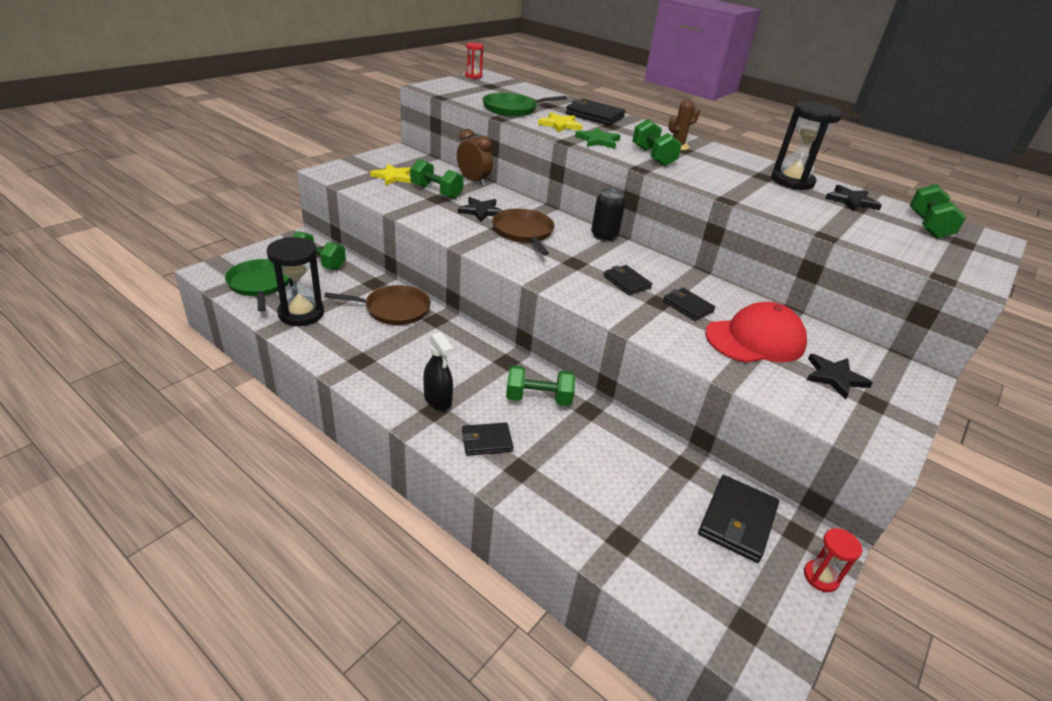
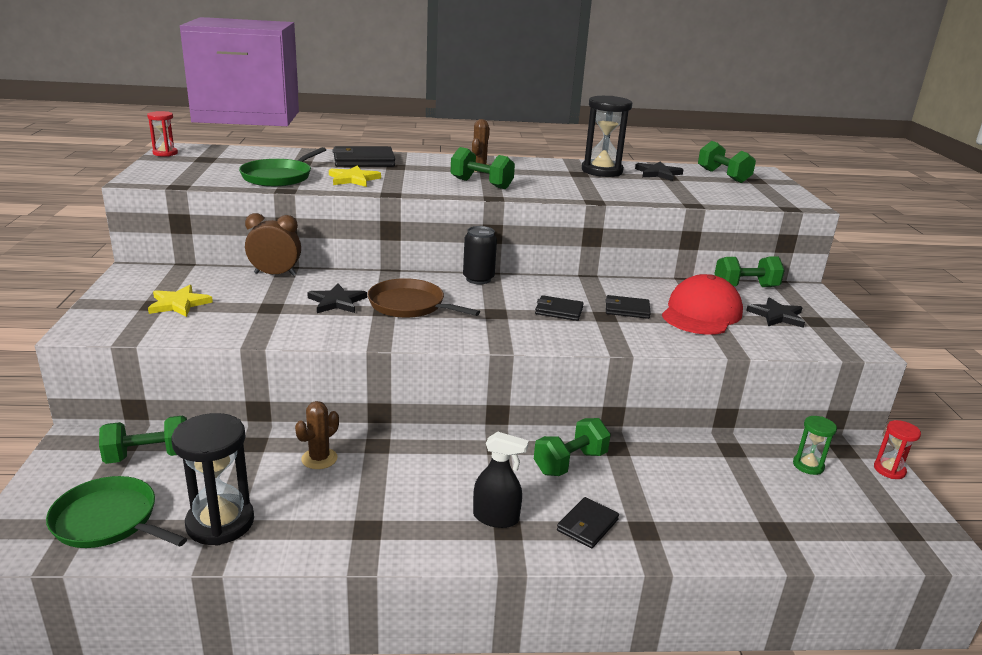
camera: 40 degrees left, 10 degrees down
(394, 309) = (319, 459): brown pan -> brown cactus
(436, 192) = (257, 301): green dumbbell -> green dumbbell (745, 287)
(598, 141) = (414, 183): green star -> none
(737, 520) = (808, 465): black wallet -> green hourglass

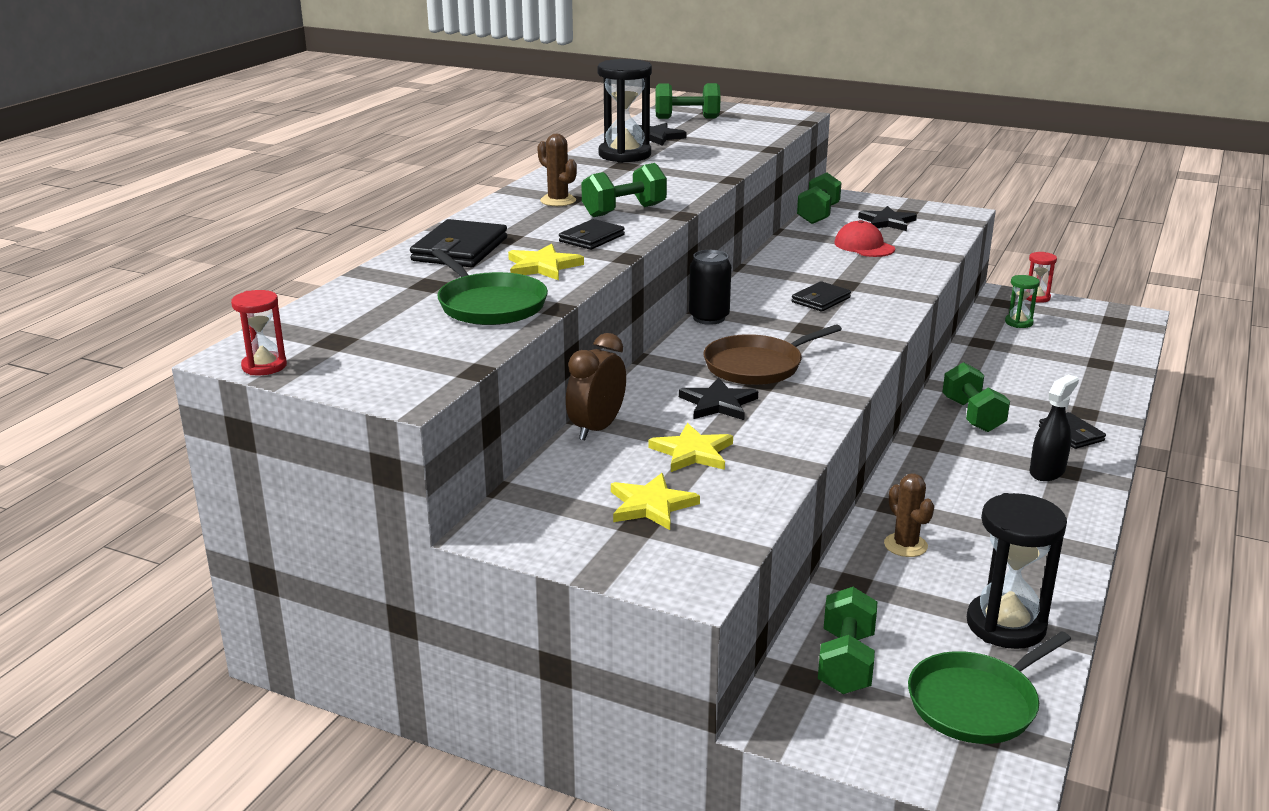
camera: 60 degrees left, 0 degrees up
(258, 304) = (692, 452): none -> yellow star
(627, 309) = (837, 272): black wallet -> black wallet (591, 238)
(701, 313) = (864, 246): red cap -> red cap, size x0.63

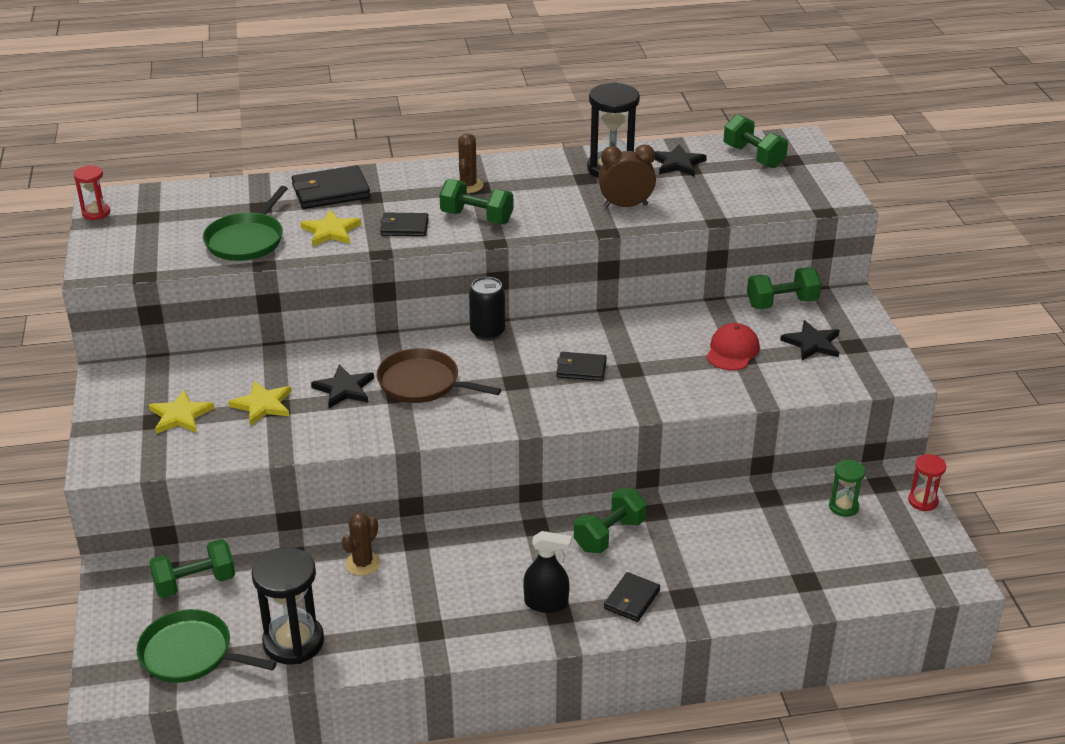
camera: 55 degrees right, 10 degrees up
(596, 428) = (263, 357): brown clock -> brown clock (625, 206)

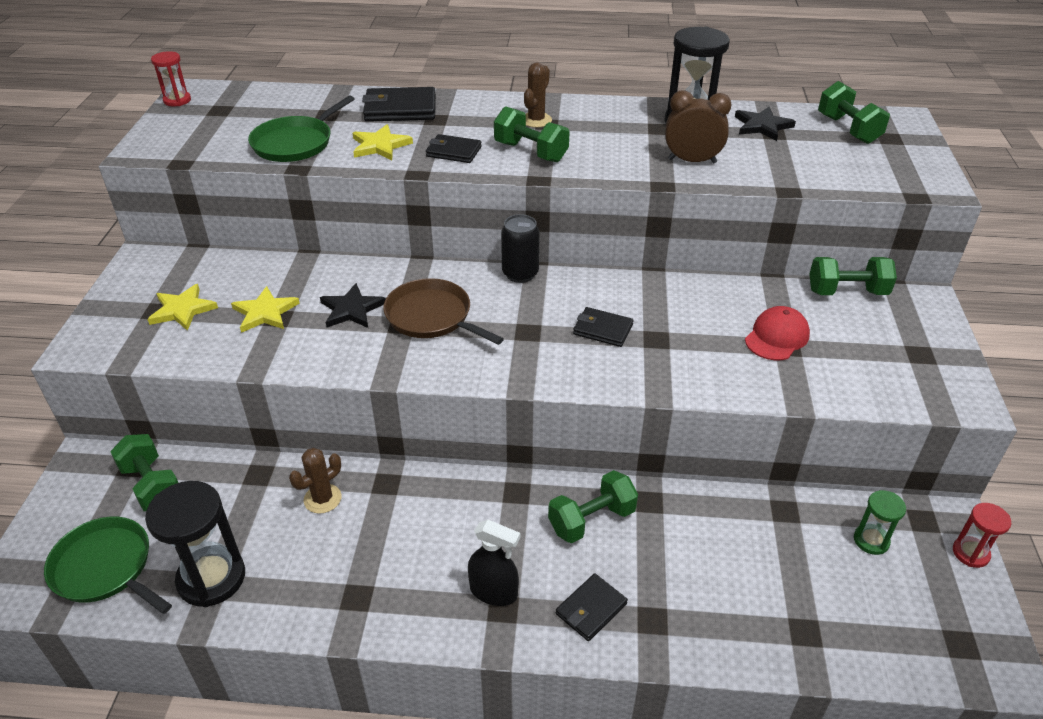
camera: 15 degrees right, 5 degrees up
(195, 583) = (152, 486): green dumbbell -> green dumbbell turned 60 degrees clockwise
(812, 343) = (872, 344): black star -> none

